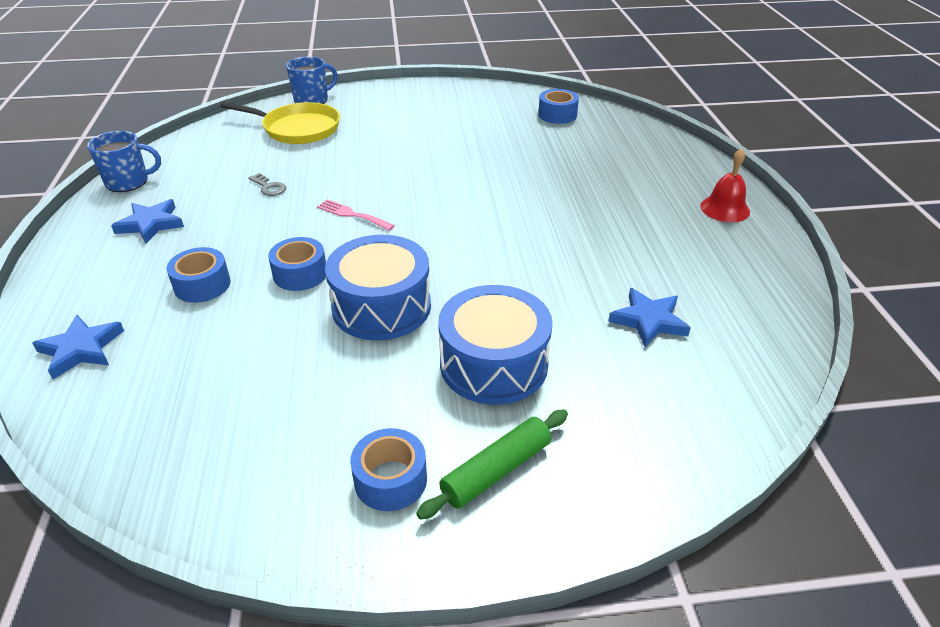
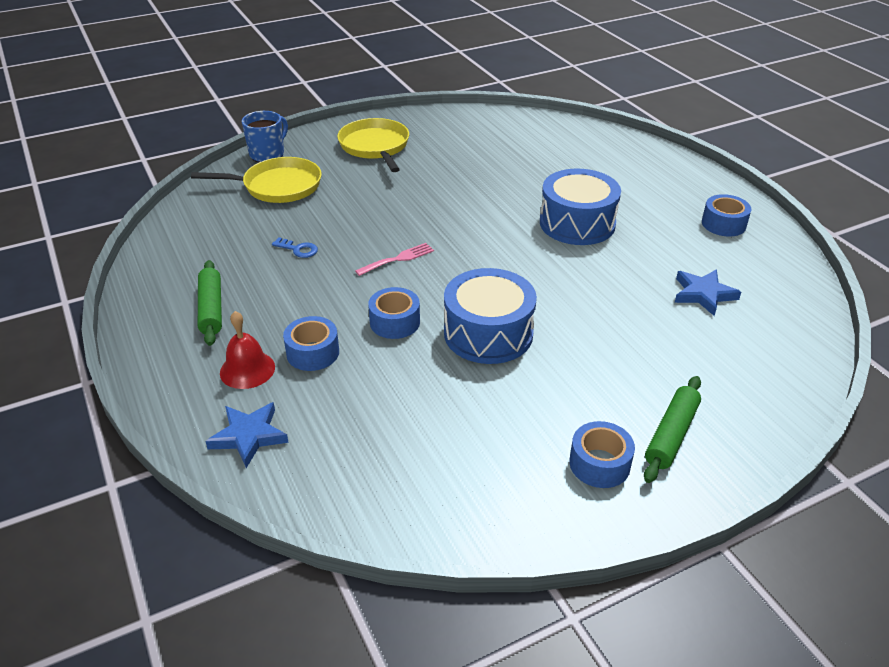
camera: 20 degrees left, 0 degrees up
(128, 182) = (149, 273): blue mug -> none
(151, 224) = (211, 309): blue star -> green rolling pin
(269, 187) = (298, 249): grey key -> blue key
(352, 215) = (398, 259): pink fork -> pink fork turned 135 degrees clockwise
(413, 109) = (375, 146): none -> yellow pan
(493, 364) = (612, 357): blue drum -> blue drum (577, 223)
(557, 115) = (510, 130): blue tape -> blue tape (723, 224)
(725, 209) = (701, 190): red bell -> red bell (247, 369)

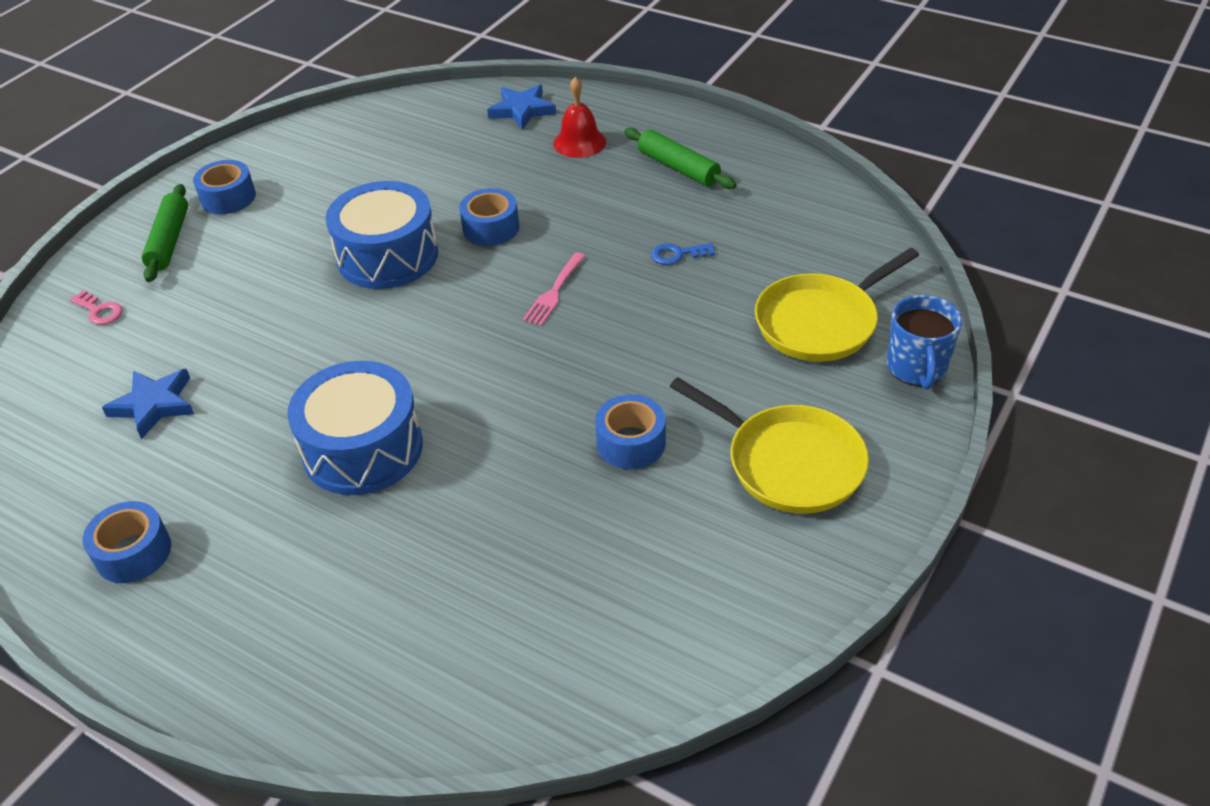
camera: 150 degrees right, 5 degrees up
(313, 353) = (539, 174): blue tape -> blue tape (631, 443)
(744, 386) = (99, 311): none -> pink key

